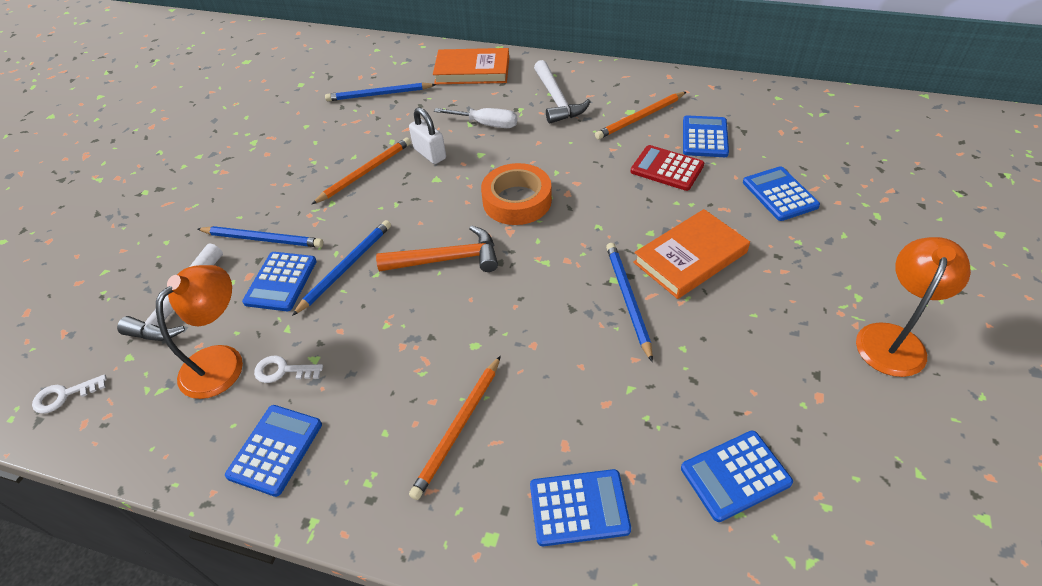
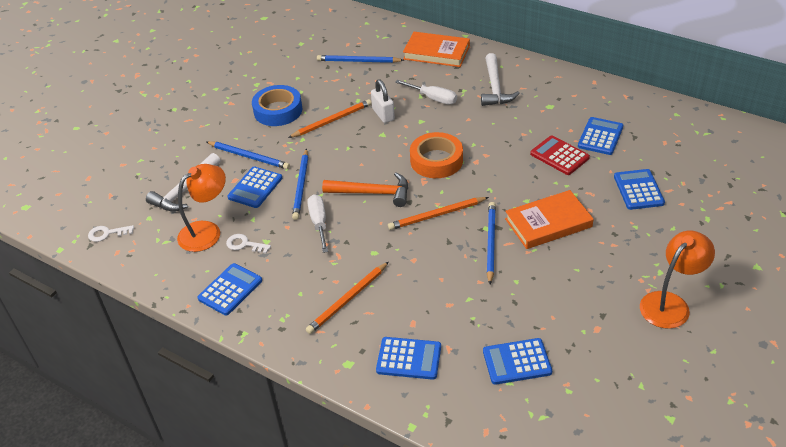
camera: 15 degrees right, 5 degrees down
(290, 171) = (278, 110): none -> blue tape
(346, 267) = (301, 186): blue pencil -> blue pencil turned 135 degrees clockwise
(384, 316) = (319, 223): none -> white screwdriver
(640, 118) = (555, 112): orange pencil -> orange pencil (437, 215)

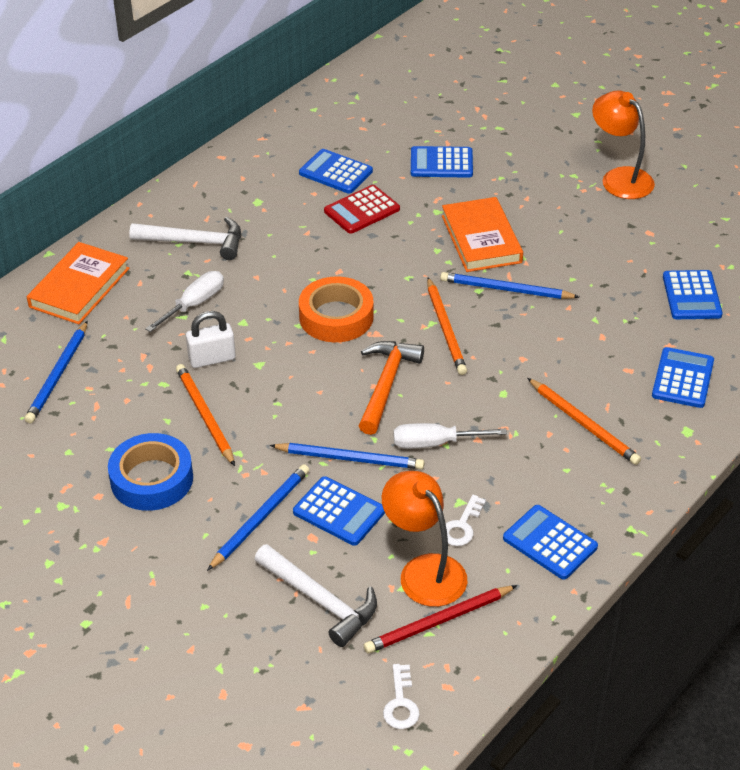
camera: 85 degrees left, 0 degrees up
(166, 242) = (438, 622): none -> red pencil

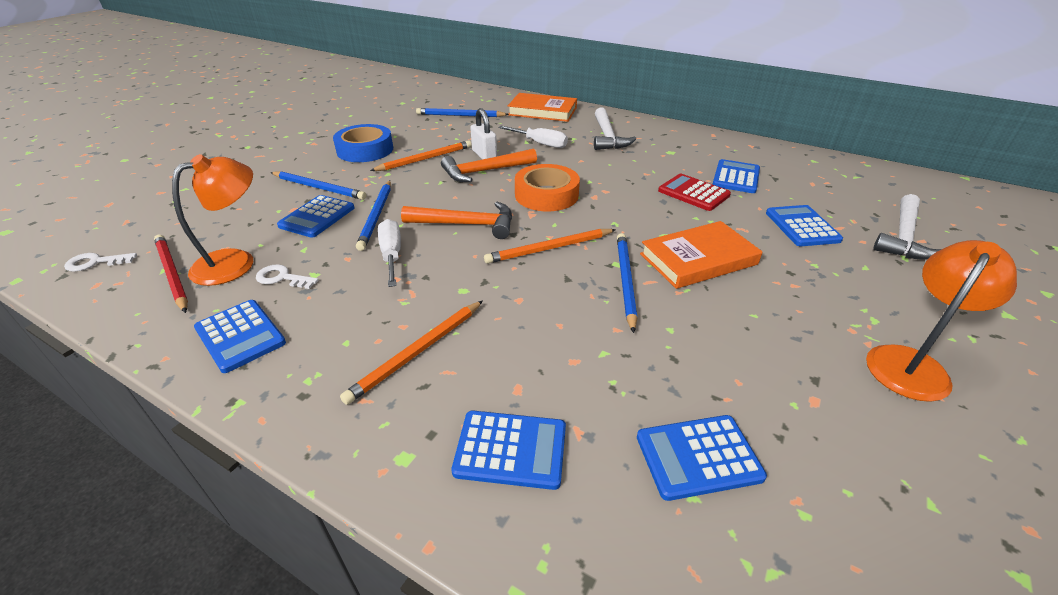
camera: 80 degrees right, 5 degrees down
(261, 362) = (484, 171): none -> orange hammer
(321, 601) = (225, 218): white hammer -> white hammer (903, 237)
(550, 543) = (240, 336): blue calculator -> blue calculator turned 105 degrees clockwise

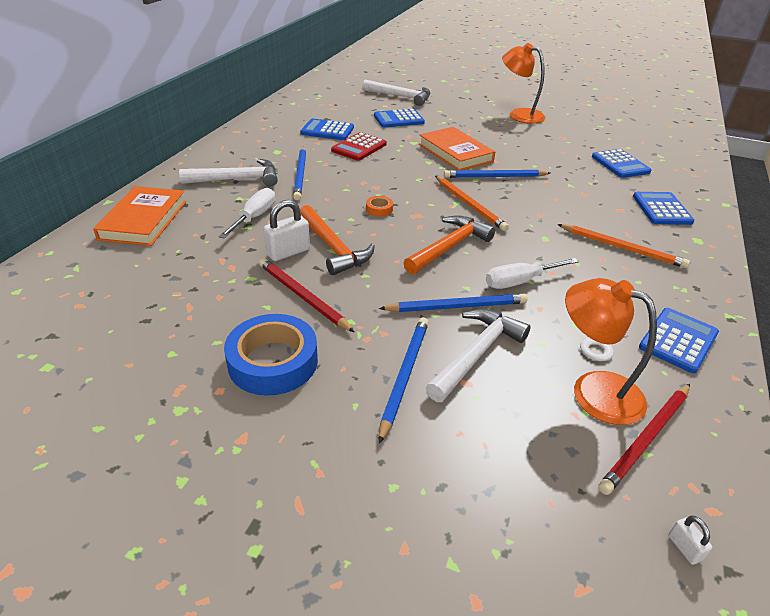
camera: 100 degrees left, 0 degrees up
(95, 262) = (684, 548): white key -> white padlock
(317, 217) = (476, 353): blue calculator -> white hammer
(425, 159) = (302, 296): orange pencil -> red pencil
(460, 115) = (141, 287): blue pencil -> blue pencil (300, 175)
(467, 224) = (449, 247): orange hammer -> orange hammer turned 45 degrees clockwise
(546, 195) = (379, 209): orange tape -> orange tape, size x0.43

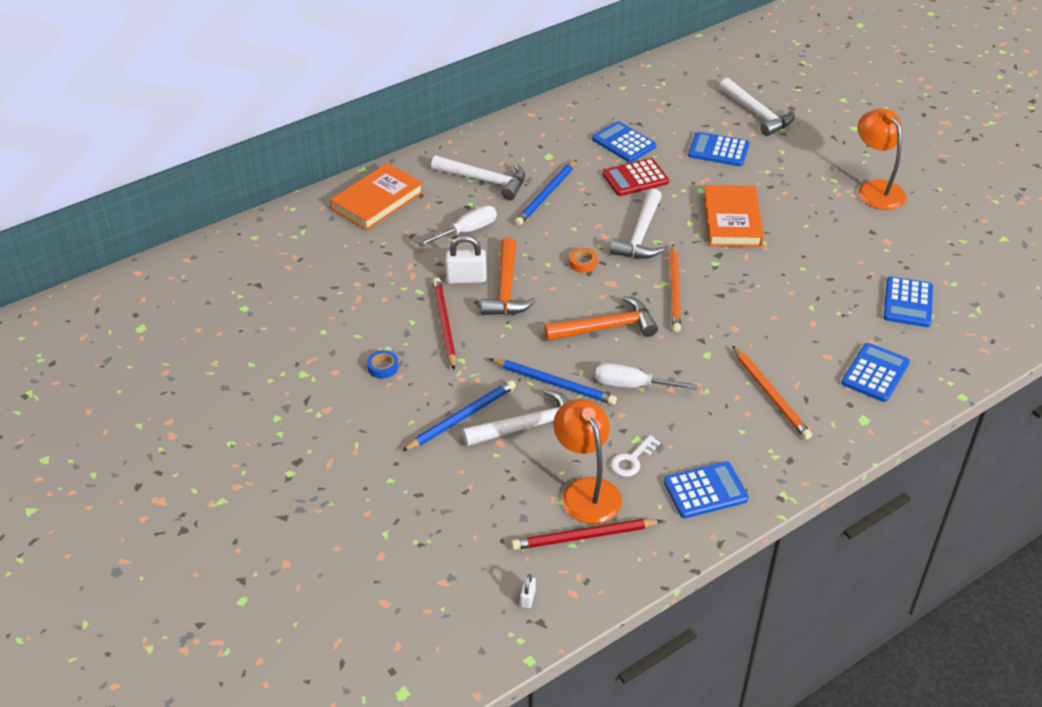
camera: 35 degrees right, 5 degrees up
(273, 362) = (383, 367): blue tape -> blue tape, size x0.43
(402, 179) = (640, 235): none -> white hammer
(494, 177) = (739, 267): blue pencil -> none

